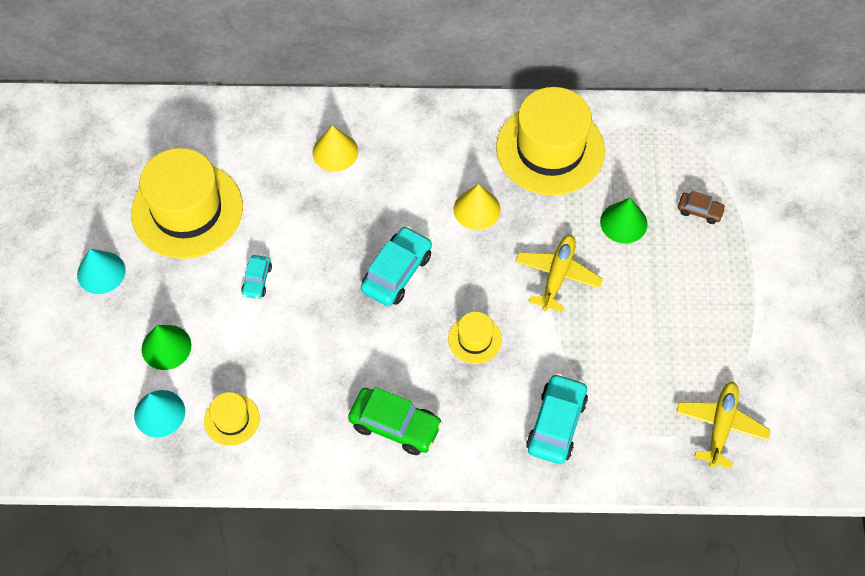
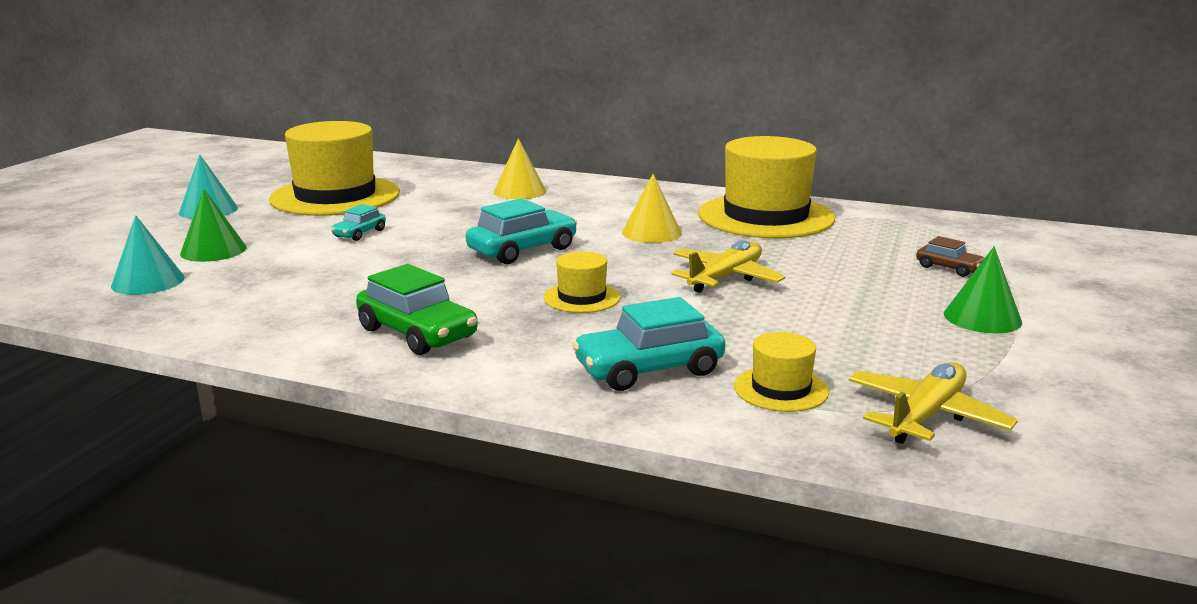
camera: 20 degrees right, 40 degrees down
(232, 419) = (221, 297): yellow hat -> yellow hat (781, 389)
(556, 424) = (649, 369): turquoise car -> turquoise car turned 150 degrees counterclockwise
(623, 222) = (837, 261): green cone -> green cone (982, 318)

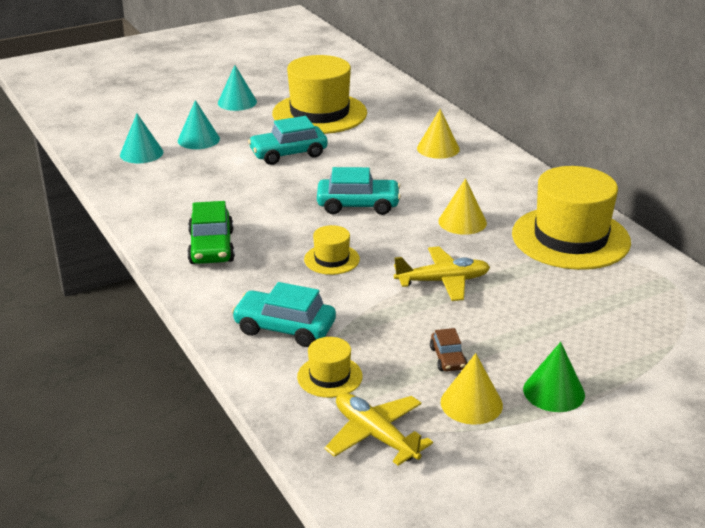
camera: 40 degrees right, 10 degrees up
(213, 250) = (198, 139): green cone -> turquoise cone
(359, 233) = (288, 154): turquoise car -> turquoise car, size x1.83
(926, 416) = (375, 435): yellow plane -> yellow plane turned 120 degrees counterclockwise
(944, 353) = (471, 403): none -> yellow cone
(949, 268) = (617, 342): brown car -> brown car (448, 358)

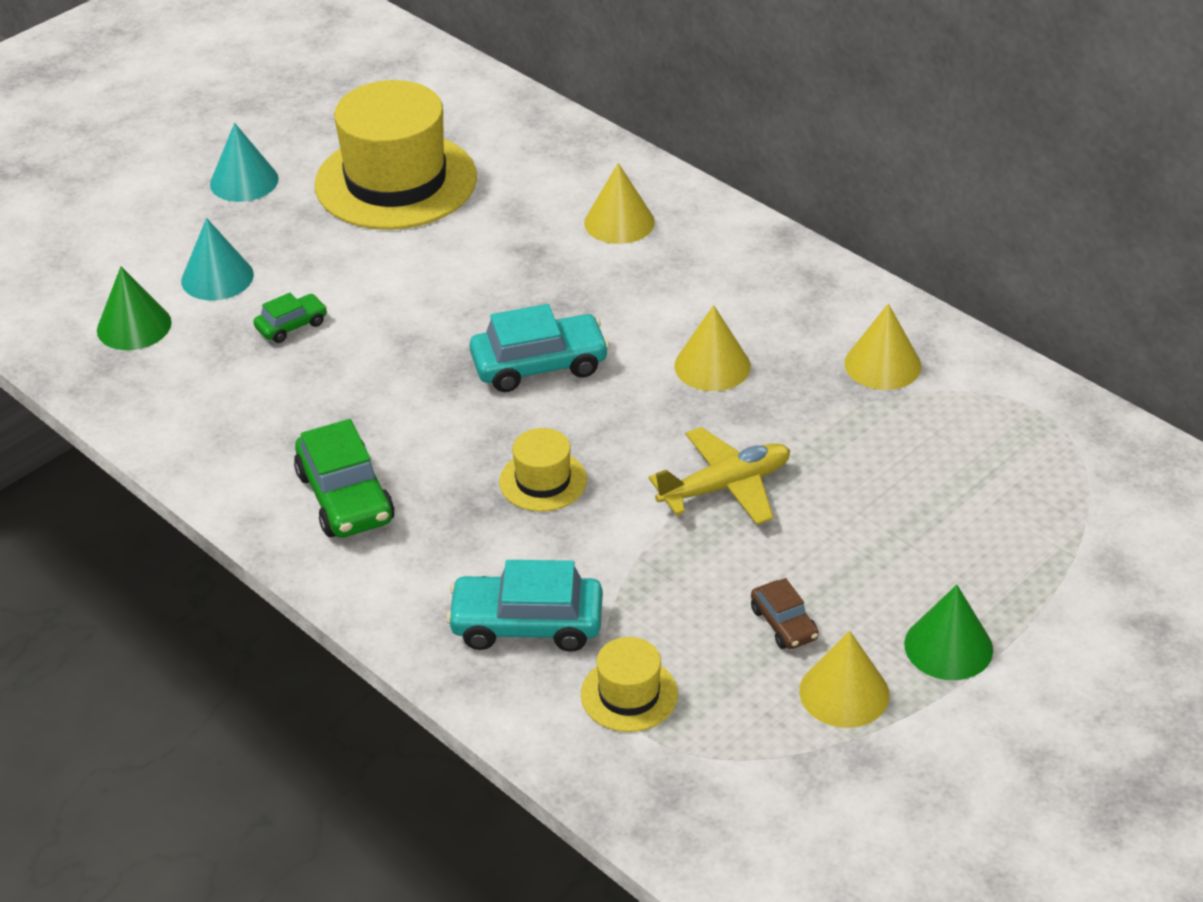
camera: 15 degrees left, 10 degrees up
(141, 153) = (134, 326): turquoise cone -> green cone
(226, 166) = (291, 325): none -> green car
(288, 154) = (382, 280): turquoise car -> none
(375, 435) = (733, 777): yellow plane -> none
(570, 238) = (882, 364): yellow hat -> yellow cone

